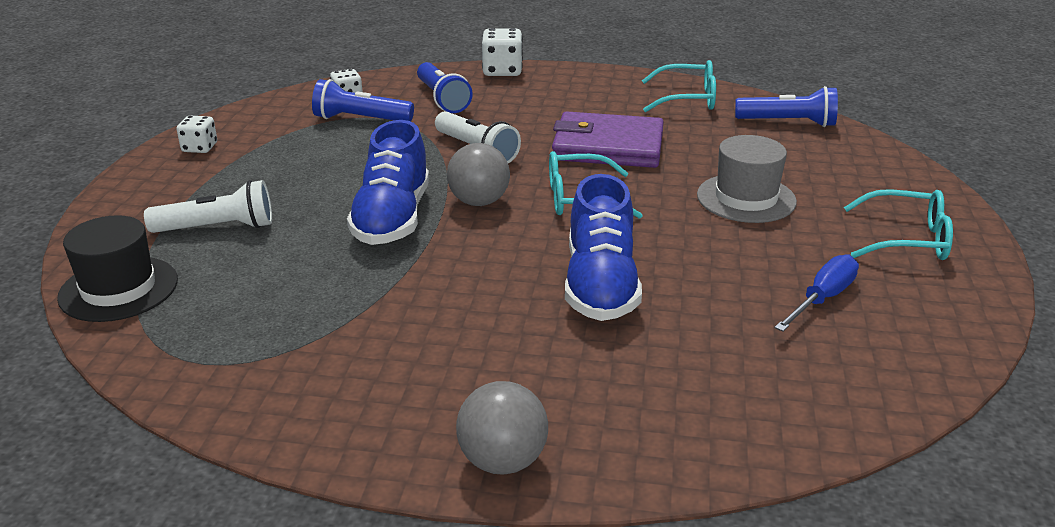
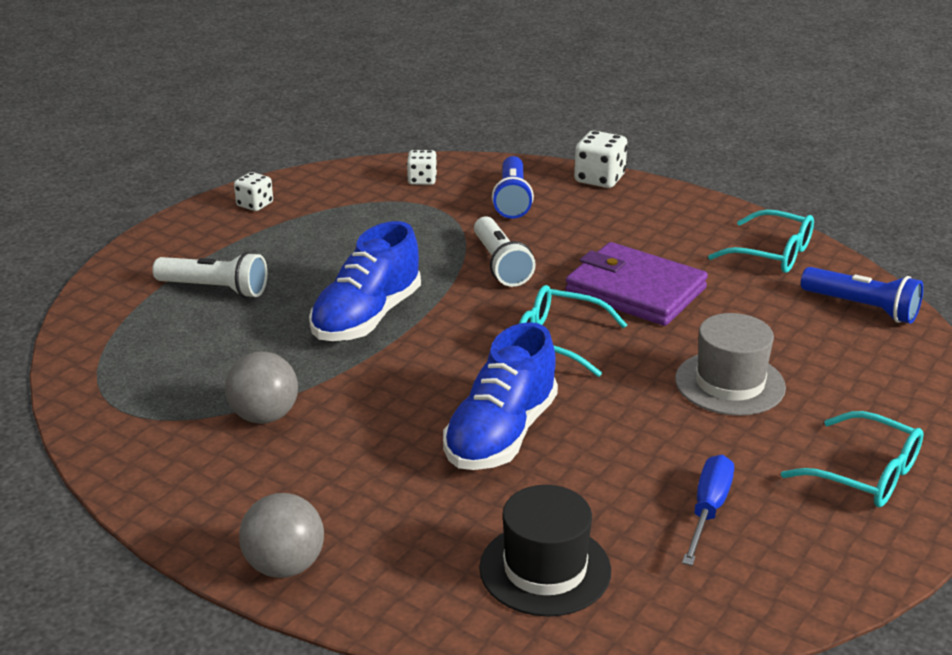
camera: 25 degrees right, 0 degrees up
(118, 289) = (102, 326): black hat -> black hat (545, 569)
(360, 119) = (417, 205): blue flashlight -> none
(479, 202) = (458, 320): grey ball -> grey ball (264, 416)
(822, 298) = (708, 510): blue screwdriver -> blue screwdriver turned 45 degrees counterclockwise

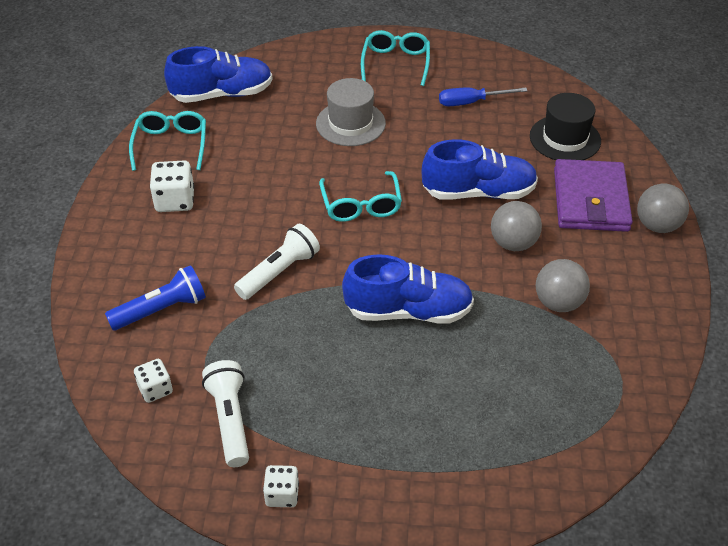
camera: 120 degrees left, 15 degrees up
(215, 289) = (443, 427): white flashlight -> white flashlight (230, 420)
(386, 424) = (513, 243): none -> grey ball
(599, 179) = (89, 270): white dice -> white dice (175, 201)
(635, 290) = (269, 192): purple wallet -> purple wallet (590, 200)
(862, 308) = (222, 94): blue flashlight -> blue shoe

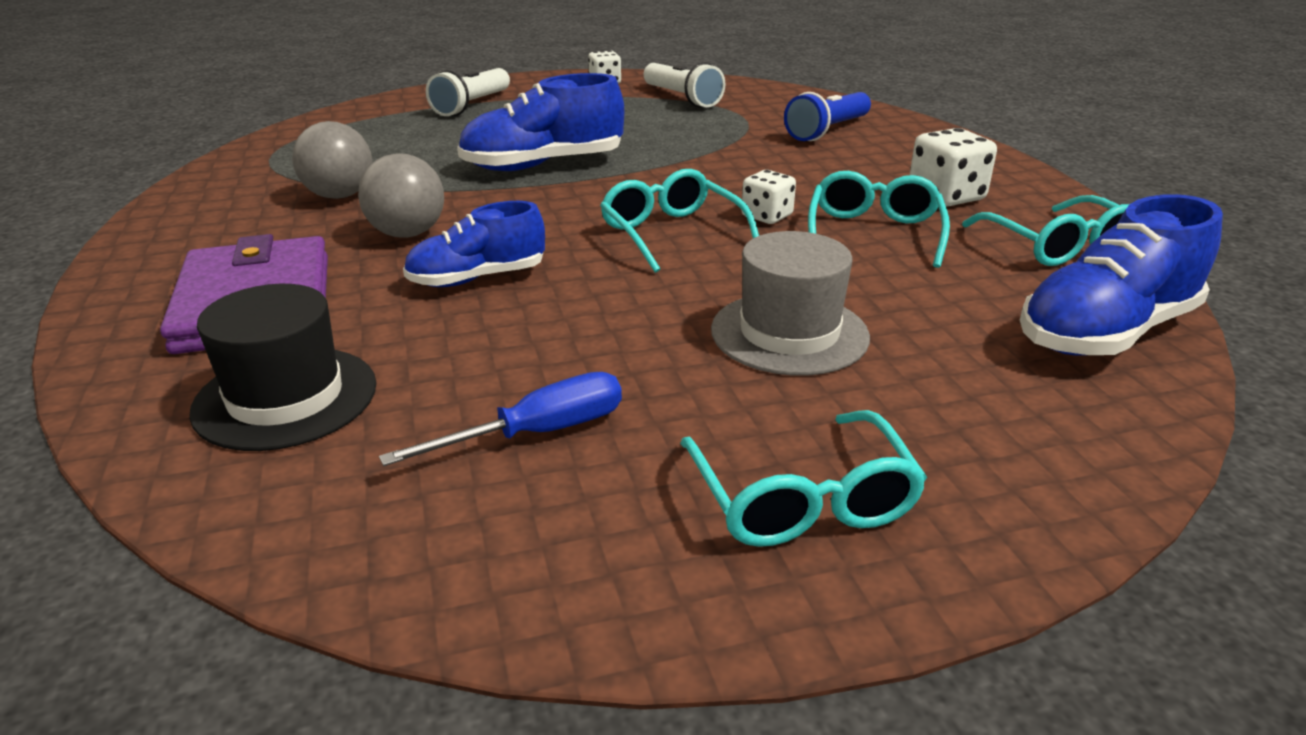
camera: 160 degrees right, 15 degrees down
(155, 389) = (768, 100): white dice -> white dice (767, 216)
(251, 178) = (874, 233): none -> turquoise glasses
(279, 272) = (728, 167): white flashlight -> white flashlight (471, 105)
(478, 192) = (477, 278): blue shoe -> blue shoe, size x0.65
(657, 225) = (134, 291): grey ball -> none

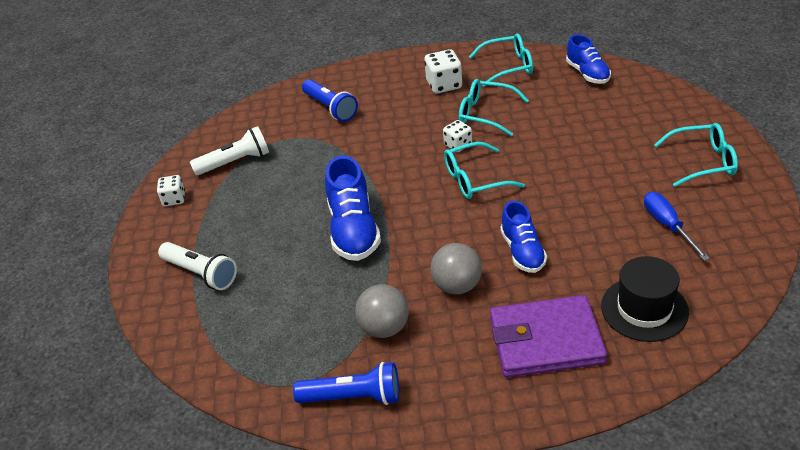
camera: 75 degrees left, 10 degrees up
(227, 188) = (353, 397): none -> blue flashlight
(789, 333) = (586, 151): grey hat -> none
(1106, 332) = (587, 73): blue shoe -> blue shoe, size x0.65

